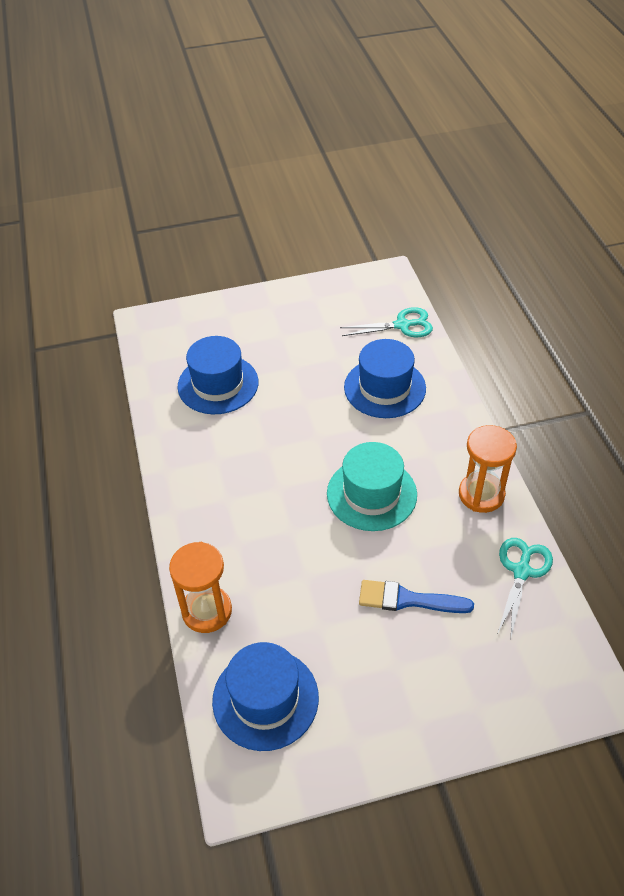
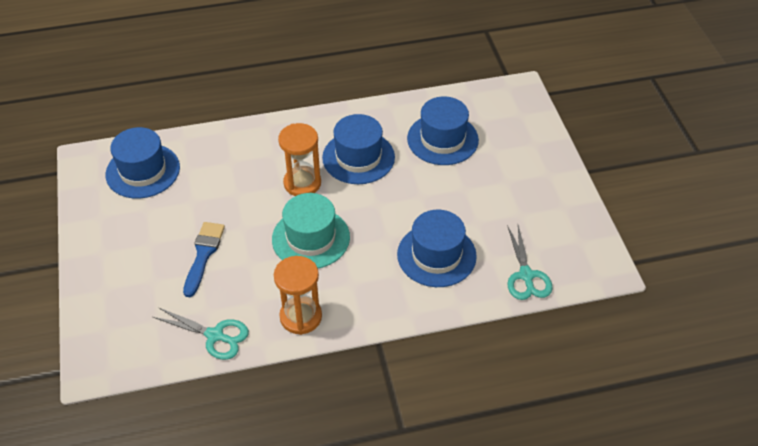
camera: 90 degrees right, 0 degrees up
(207, 611) = (218, 140): orange hourglass -> orange hourglass (302, 183)
(244, 457) = (358, 157): none -> blue hat

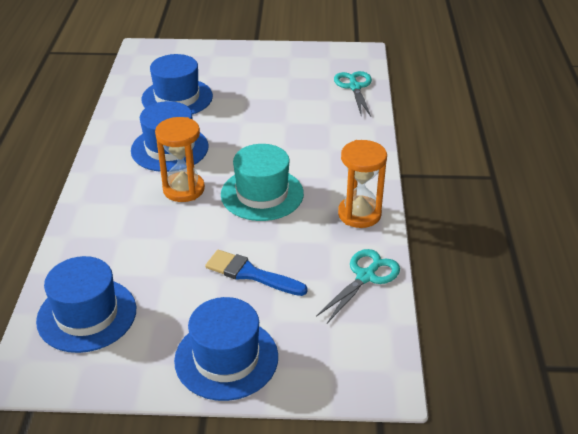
camera: 75 degrees left, 10 degrees down
(436, 255) = (315, 125): blue hat -> blue hat (226, 358)
(526, 275) = (355, 87): turquoise scissors -> turquoise scissors turned 105 degrees counterclockwise

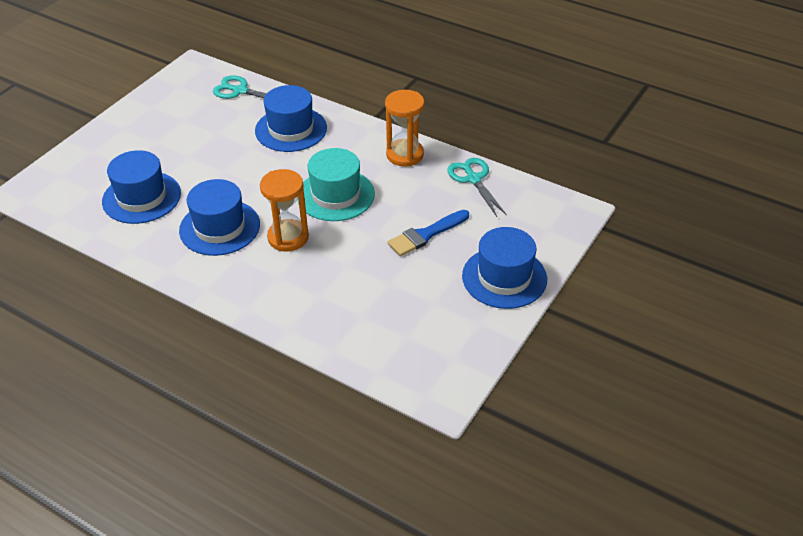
camera: 60 degrees left, 5 degrees up
(87, 315) = (401, 342): blue hat -> blue hat (291, 129)

